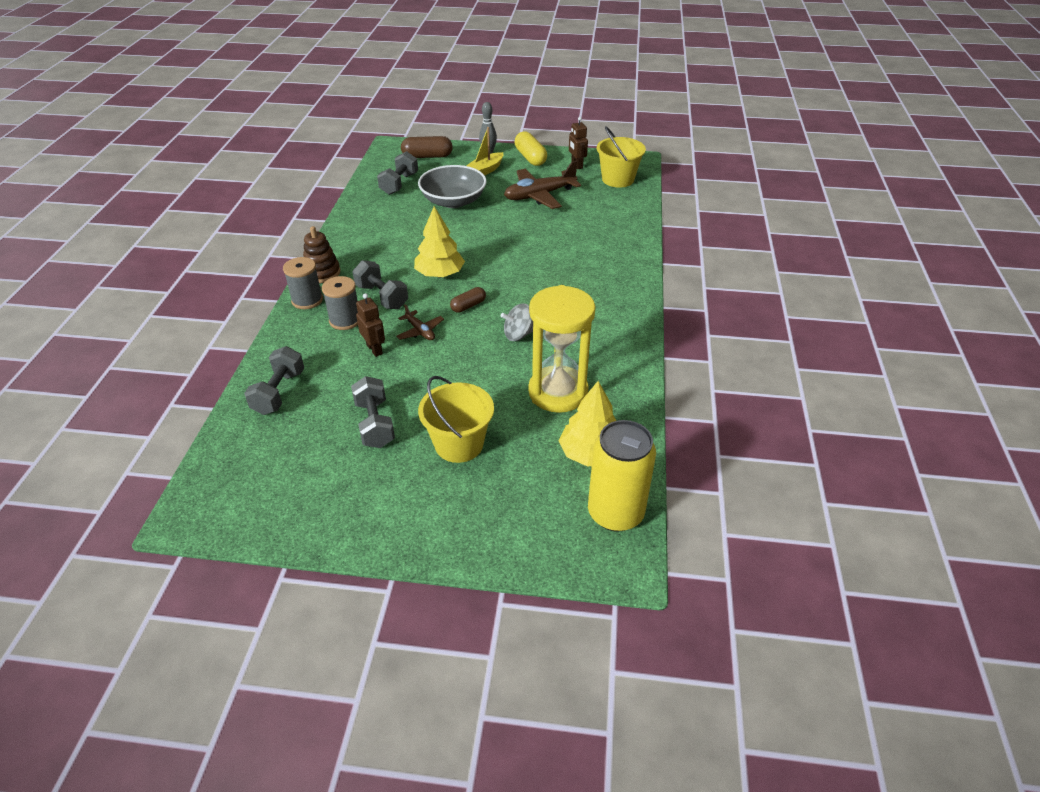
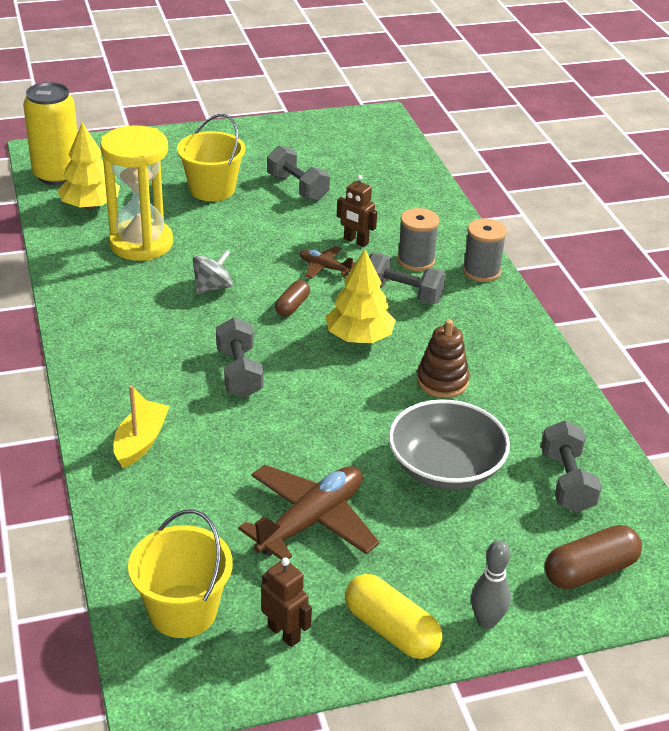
camera: 155 degrees right, 5 degrees down
(279, 392) = (406, 191): grey dumbbell -> grey dumbbell (239, 373)
(322, 273) = (503, 305): brown stacking toy -> brown stacking toy (442, 381)
(485, 170) = (451, 561): yellow boat -> yellow boat (141, 442)

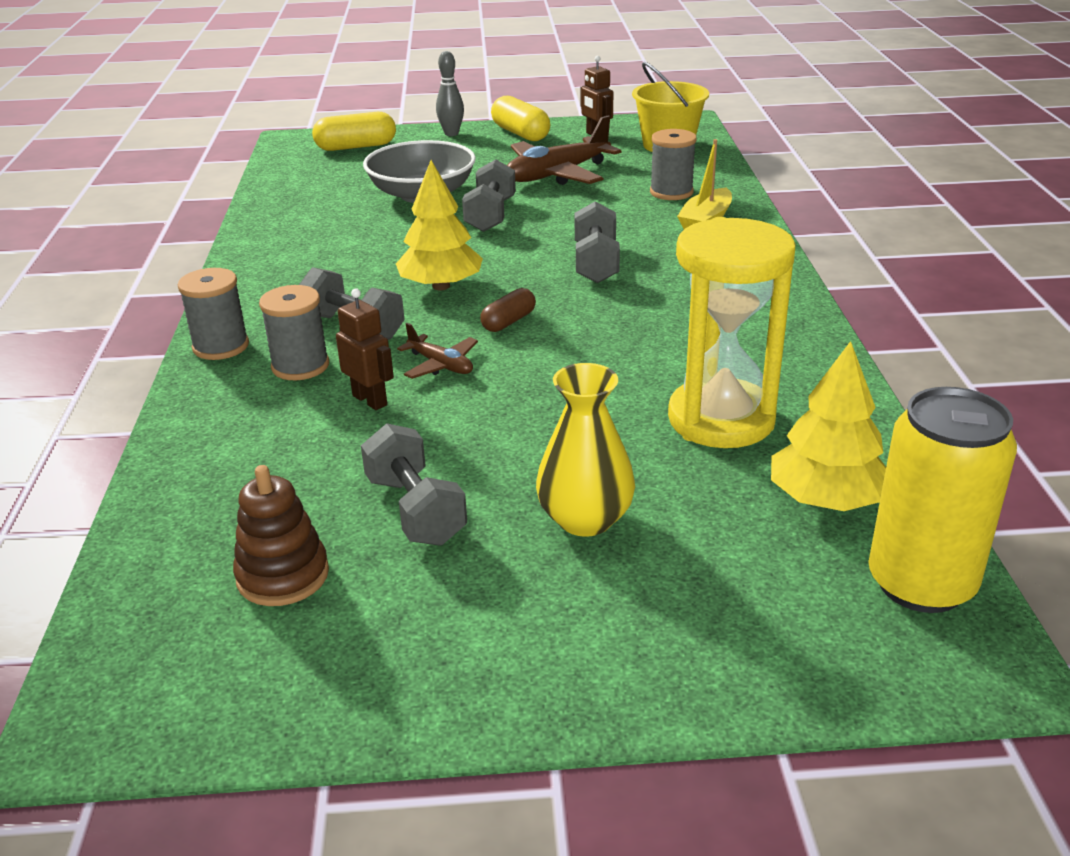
camera: 165 degrees left, 5 degrees down
(176, 493) = (671, 192): none -> grey spool
(212, 189) = (585, 519): yellow bucket -> yellow vase
(212, 287) = (612, 349): grey spinning top -> none
(442, 381) = (375, 246): brown stacking toy -> brown stacking toy (283, 575)
(567, 482) = (324, 183): grey dumbbell -> grey dumbbell (490, 215)
(590, 571) = (356, 147): brown capsule -> yellow capsule

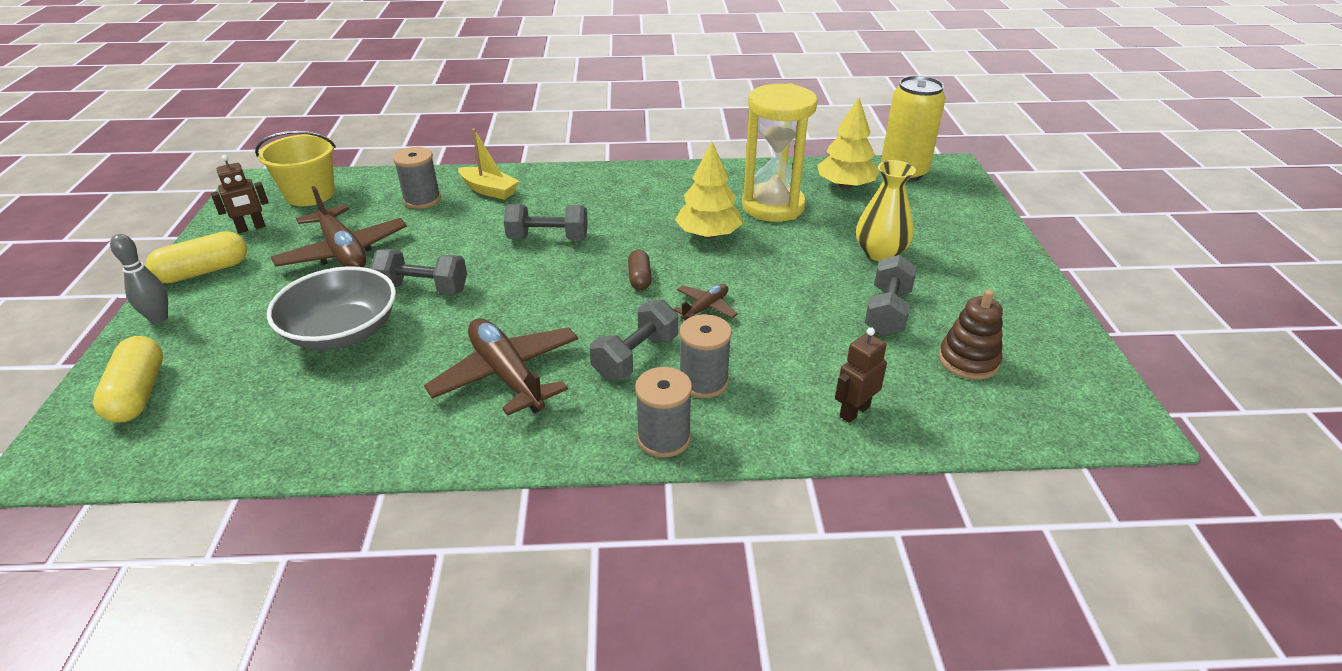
camera: 90 degrees left, 5 degrees up
(340, 267) = (507, 375): none -> brown plane
(370, 400) = (757, 339): brown robot -> brown robot (854, 411)
(415, 510) = (887, 312): grey dumbbell -> grey dumbbell turned 45 degrees counterclockwise
(441, 286) = (568, 312): yellow tree -> yellow tree (708, 234)
(508, 321) = (639, 278): brown capsule -> brown capsule turned 45 degrees clockwise

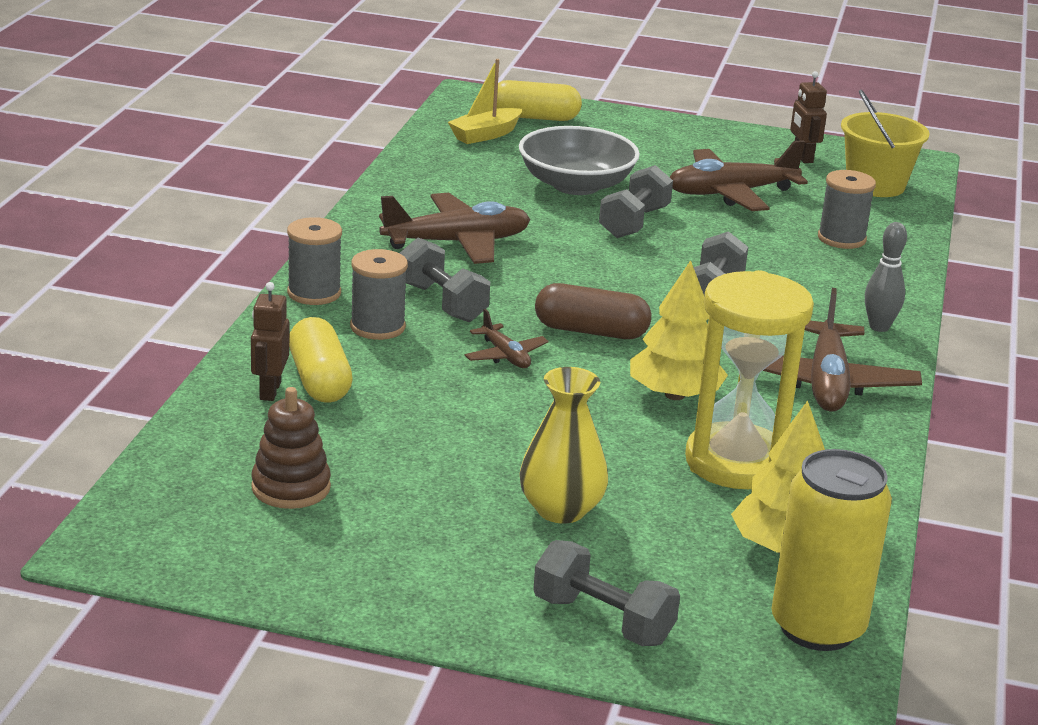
camera: 105 degrees right, 10 degrees down
(159, 318) = (644, 123): grey bowling pin -> grey bowling pin (879, 327)
(204, 271) = (719, 138): yellow capsule -> yellow capsule (319, 380)
(489, 190) = (856, 277): yellow boat -> yellow boat (485, 135)
(639, 278) = (591, 331): brown capsule -> brown capsule, size x1.65
(652, 188) = (826, 383): none -> brown plane
(854, 411) = (269, 391): brown robot -> brown robot turned 150 degrees counterclockwise
(887, 312) = (421, 467): grey dumbbell -> grey dumbbell (603, 620)

